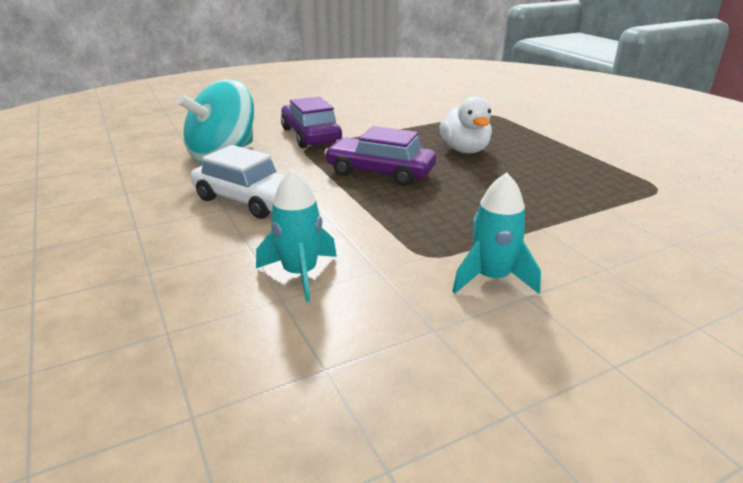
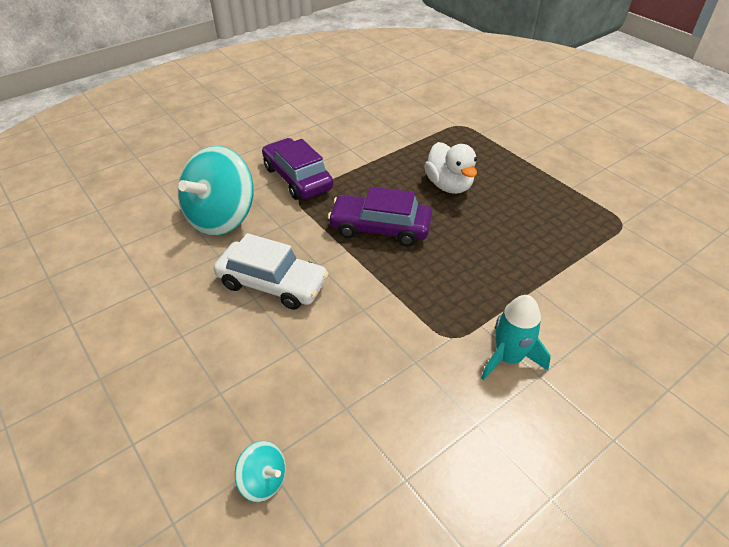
camera: 10 degrees left, 15 degrees up
(154, 348) = (263, 480): none -> turquoise spinning top
(300, 274) = (352, 375): turquoise rocket -> none

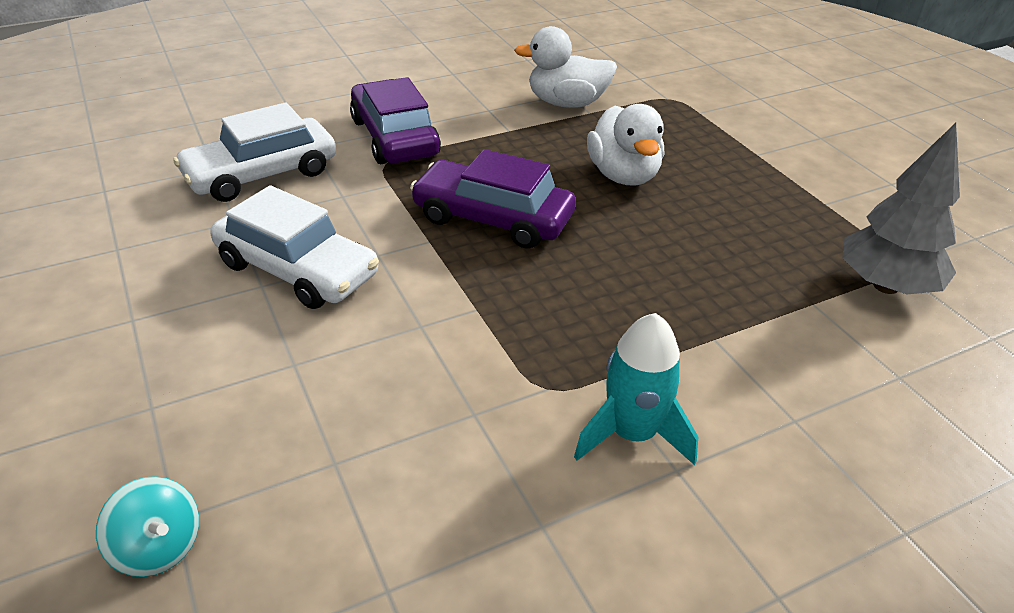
camera: 10 degrees right, 5 degrees down
(221, 218) = (261, 174): turquoise spinning top -> white car
(397, 137) = (566, 103): none -> white duck
(620, 238) = (886, 286): none -> grey tree

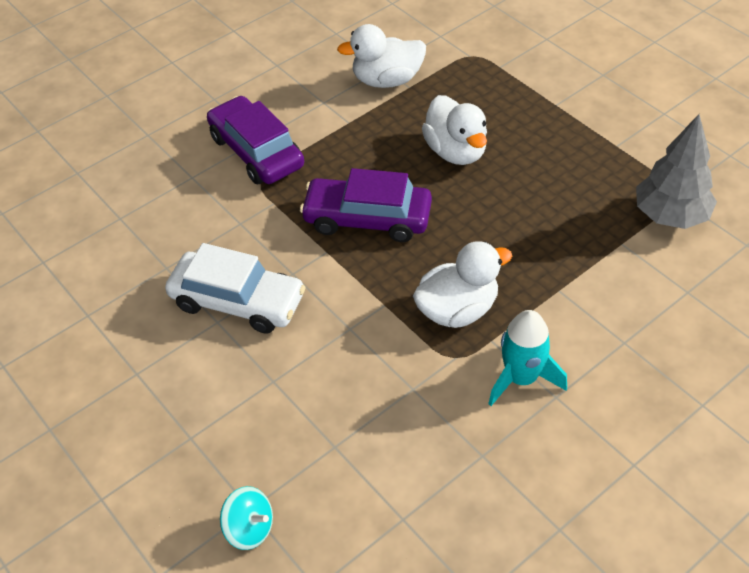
camera: 10 degrees left, 10 degrees up
(261, 174) = (164, 216): white car -> none
(569, 333) = (457, 310): none -> white duck

